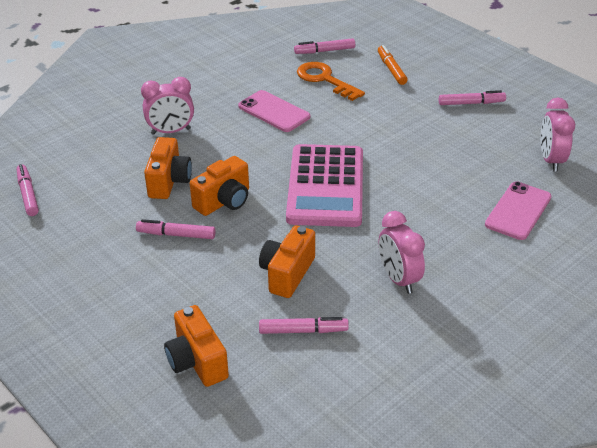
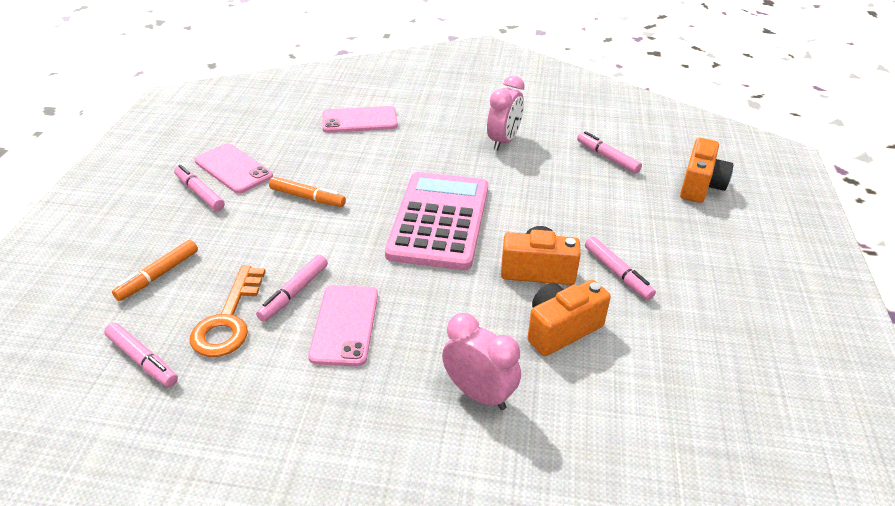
camera: 130 degrees left, 0 degrees up
(28, 194) = (736, 439): pink marker -> pink marker (294, 293)
(287, 274) = (569, 189): orange camera -> none
(325, 186) = (439, 221): pink calculator -> pink calculator turned 45 degrees counterclockwise
(418, 142) = (307, 198): none -> orange marker
(492, 124) = (233, 169): none -> pink phone
(551, 160) = (269, 126): pink clock -> none

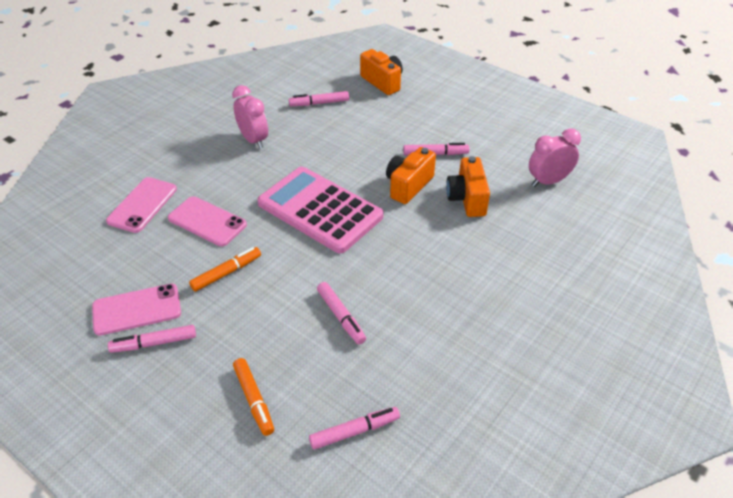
camera: 60 degrees left, 5 degrees up
(228, 319) = (344, 364): orange key -> none
(344, 325) = (395, 299): pink phone -> pink phone (207, 221)
(479, 394) = (497, 256): pink clock -> pink clock (548, 181)

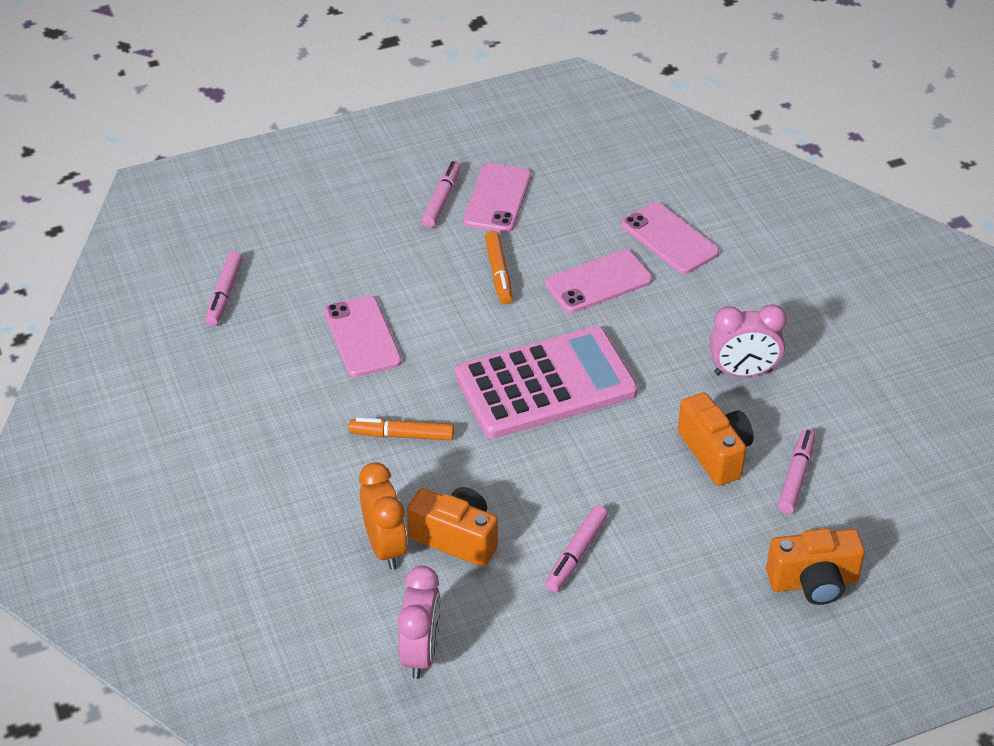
camera: 120 degrees right, 0 degrees up
(254, 400) = (317, 243): orange marker -> orange marker (402, 435)
(341, 317) = (362, 337): pink marker -> pink phone
(408, 185) = (529, 490): orange camera -> orange camera (715, 453)
(500, 223) = (385, 547): none -> orange clock

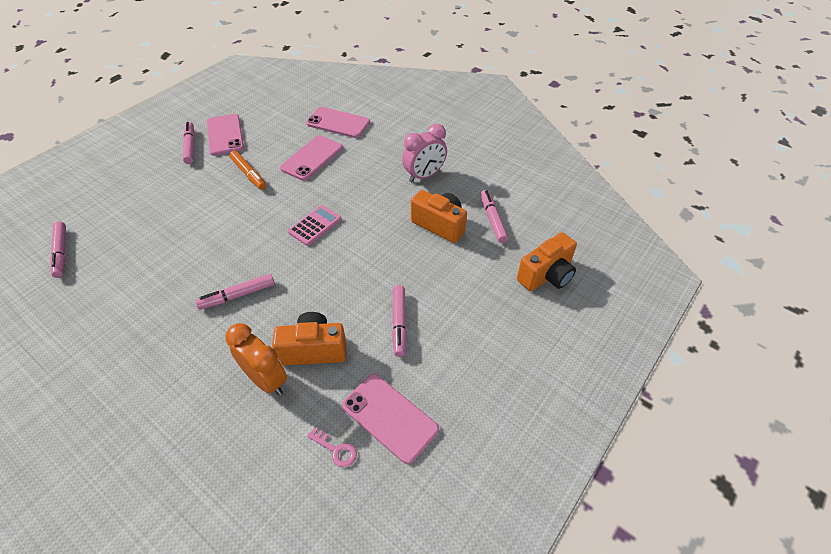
camera: 30 degrees left, 5 degrees up
(362, 337) = (177, 243): pink phone -> pink phone (389, 417)
(402, 435) = (237, 295): orange marker -> pink marker
(421, 653) = (336, 449): pink clock -> pink key
(545, 384) = (315, 226): pink calculator -> pink calculator, size x0.44

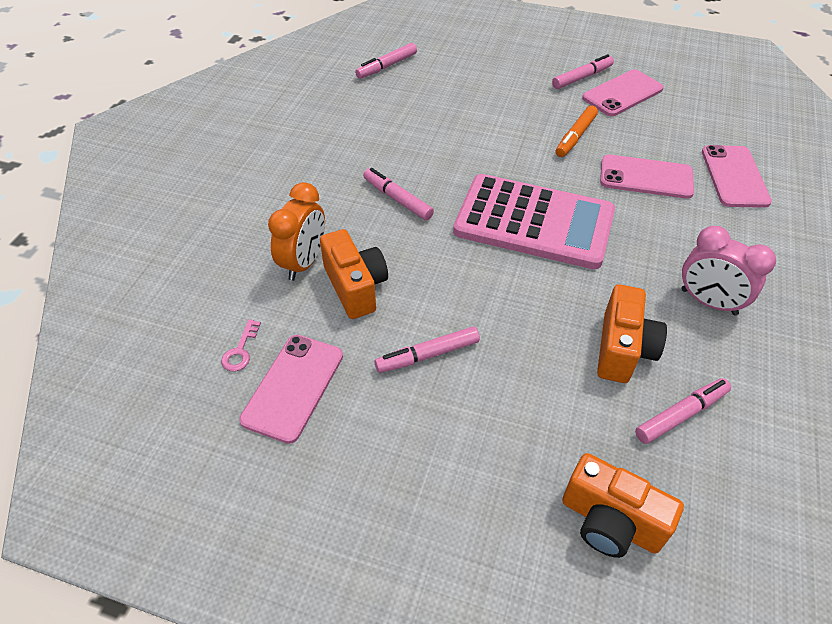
camera: 70 degrees right, 0 degrees up
(315, 226) = (534, 222): pink calculator -> pink calculator, size x2.27

